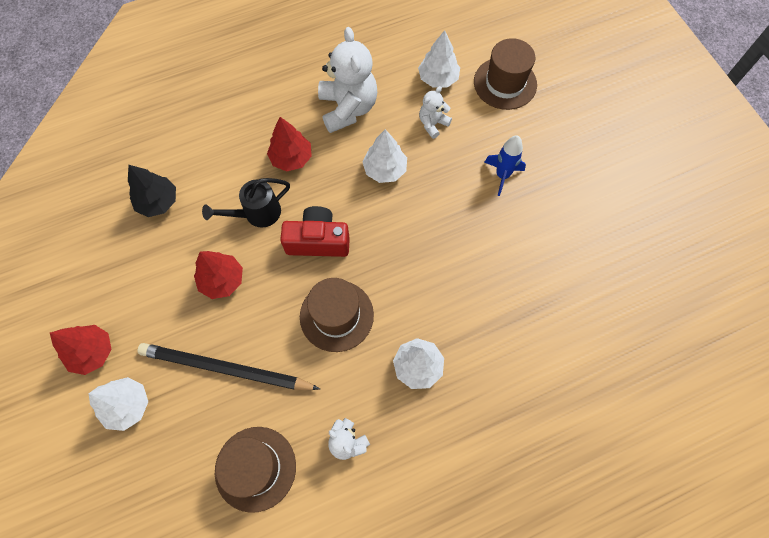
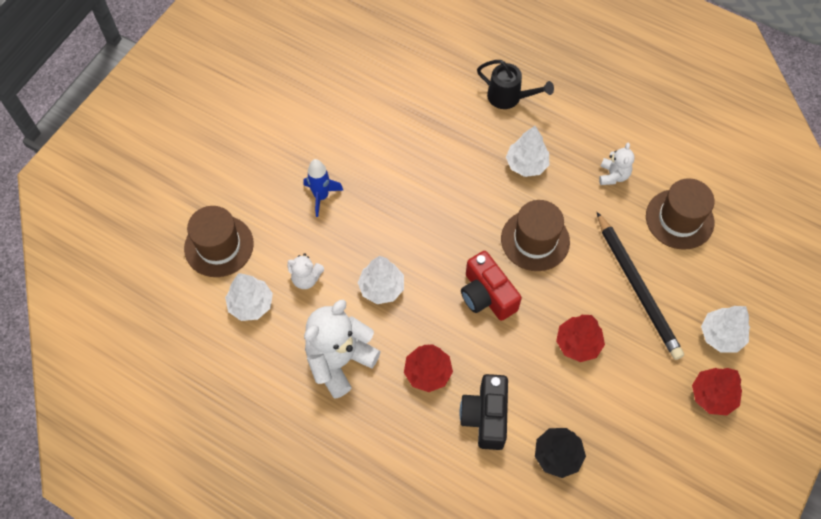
camera: 125 degrees left, 5 degrees down
(226, 174) = (485, 417): none -> black camera
(257, 214) = (501, 361): black watering can -> black watering can (509, 97)

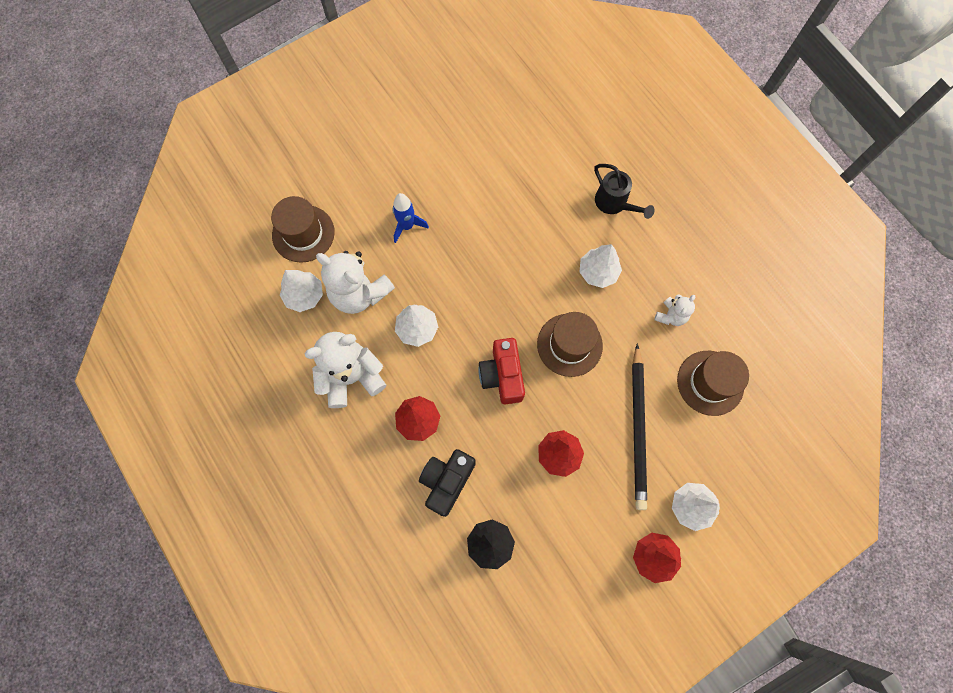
camera: 25 degrees right, 10 degrees up
(306, 278) = (359, 293): white teddy bear -> white teddy bear, size x1.97

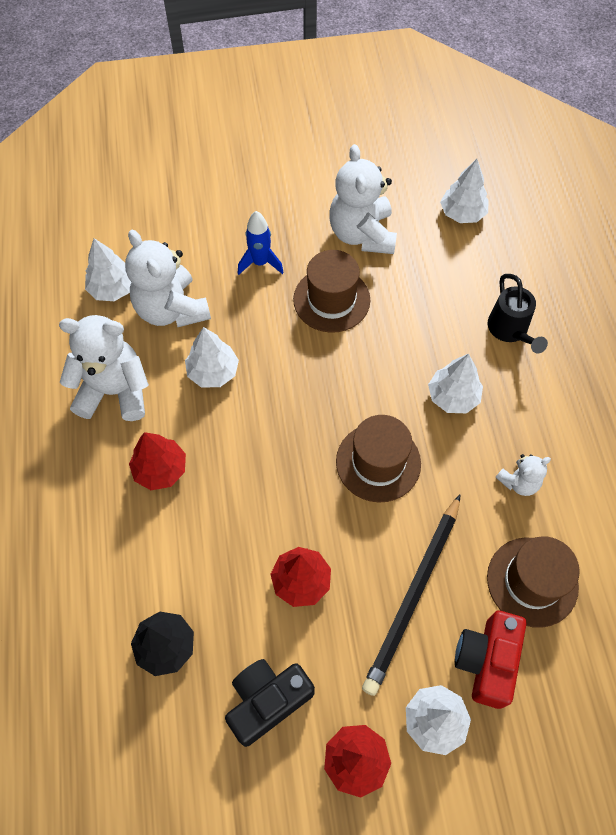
camera: 25 degrees right, 10 degrees down
(303, 233) = (147, 228): brown hat -> brown hat (331, 300)
(447, 481) = (155, 551): black camera -> black camera (267, 701)
(472, 170) = (362, 234): none -> white teddy bear
(502, 375) = (281, 462): red camera -> red camera (486, 661)
(537, 122) = (462, 213): none -> white tree

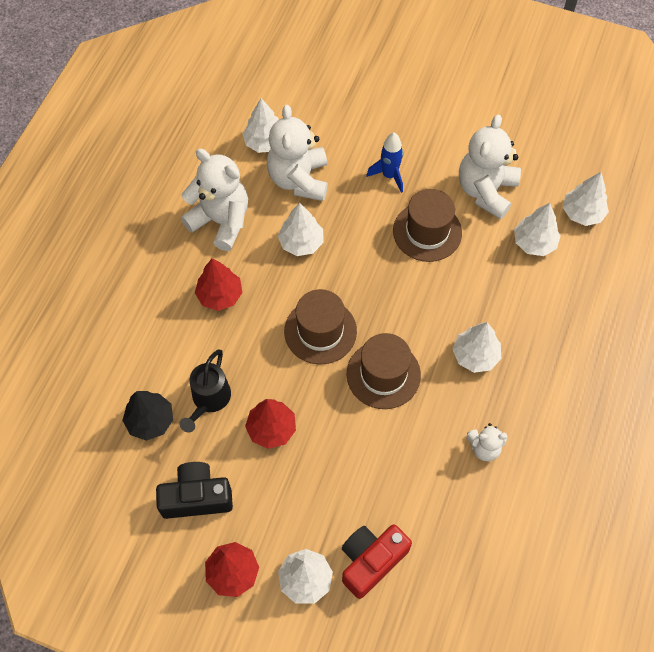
camera: 30 degrees right, 0 degrees up
(413, 595) = (347, 484): black pencil -> none
(437, 261) = (534, 243): none -> white tree
(510, 331) = (558, 328): black watering can -> black watering can (209, 400)
(532, 581) = (444, 525): brown hat -> brown hat (320, 331)

